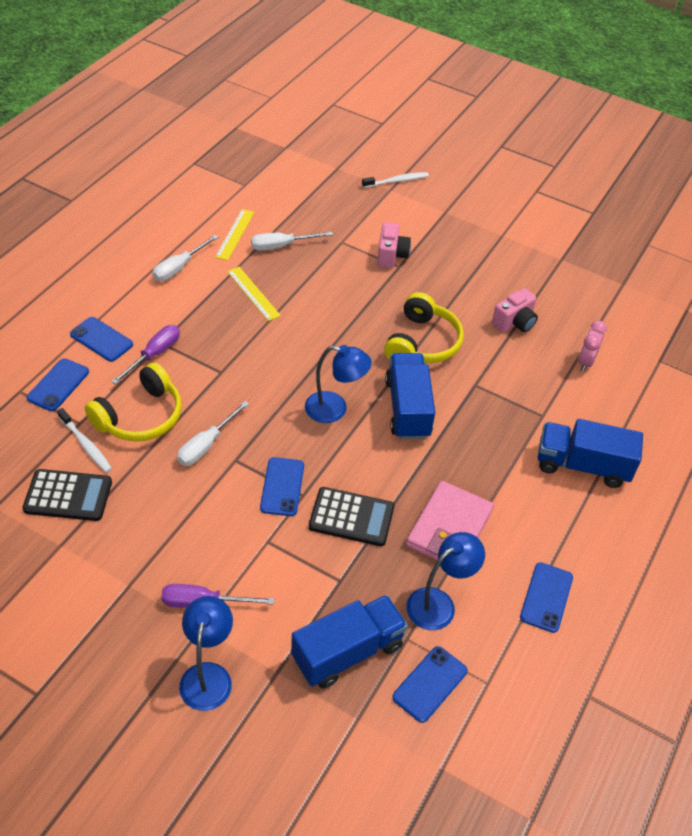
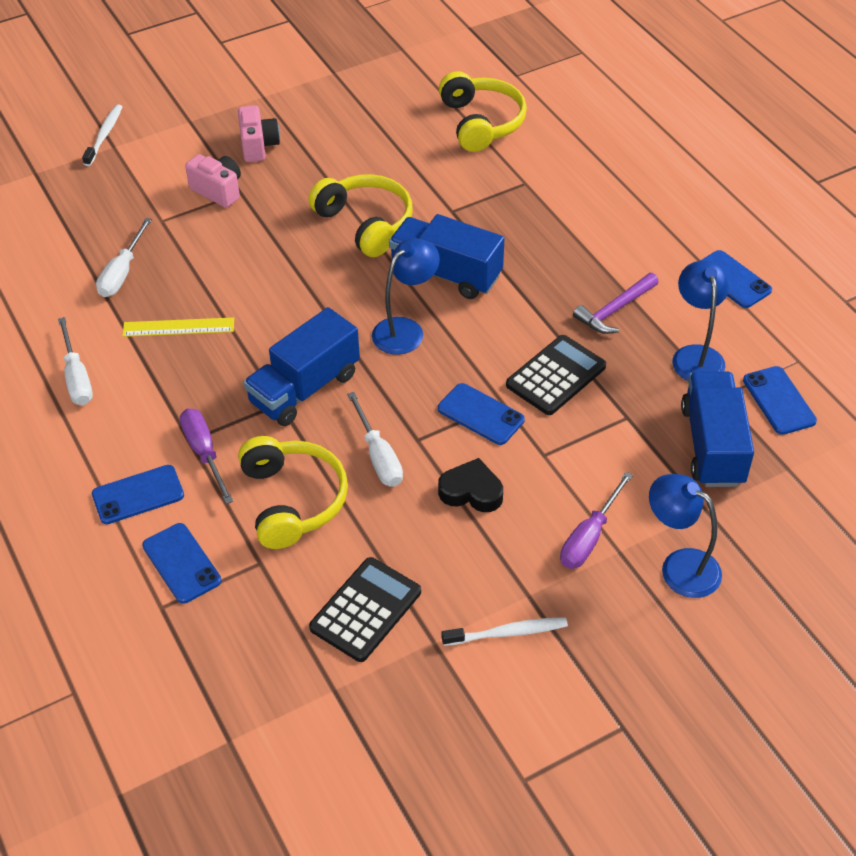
camera: 55 degrees left, 0 degrees up
(86, 445) = (299, 567): white toothbrush -> white toothbrush (507, 633)
(205, 511) = (471, 491): none -> black heart
(235, 234) = (64, 305): yellow ruler -> none
(449, 528) = (615, 310): pink wallet -> purple hammer
(514, 322) = (392, 145): pink camera -> pink camera (258, 146)
(582, 466) = (603, 186): blue truck -> blue truck (305, 388)
(585, 362) = (481, 122): pink clock -> yellow headphones

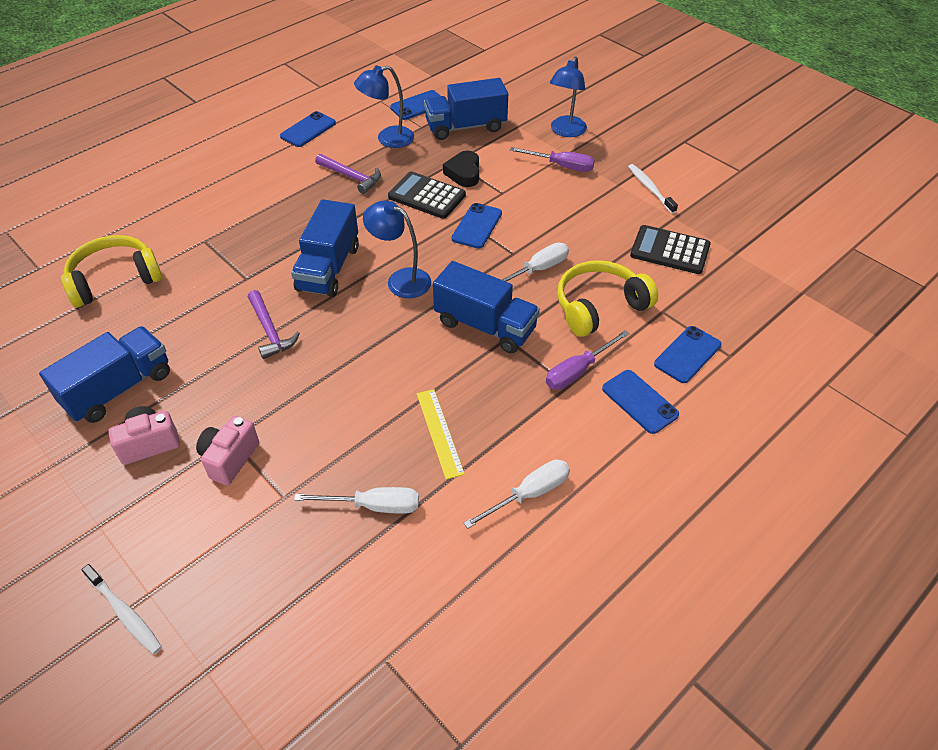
camera: 105 degrees left, 0 degrees up
(104, 135) = (125, 613): white toothbrush -> white toothbrush turned 135 degrees counterclockwise
(330, 128) = (118, 389): none -> blue truck
(366, 223) = (270, 330): yellow headphones -> purple hammer
(471, 491) = (549, 220): black heart -> black heart (464, 173)

